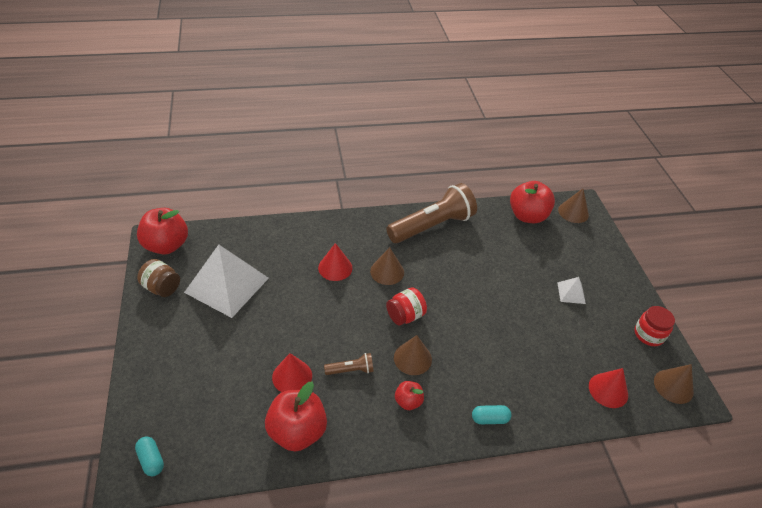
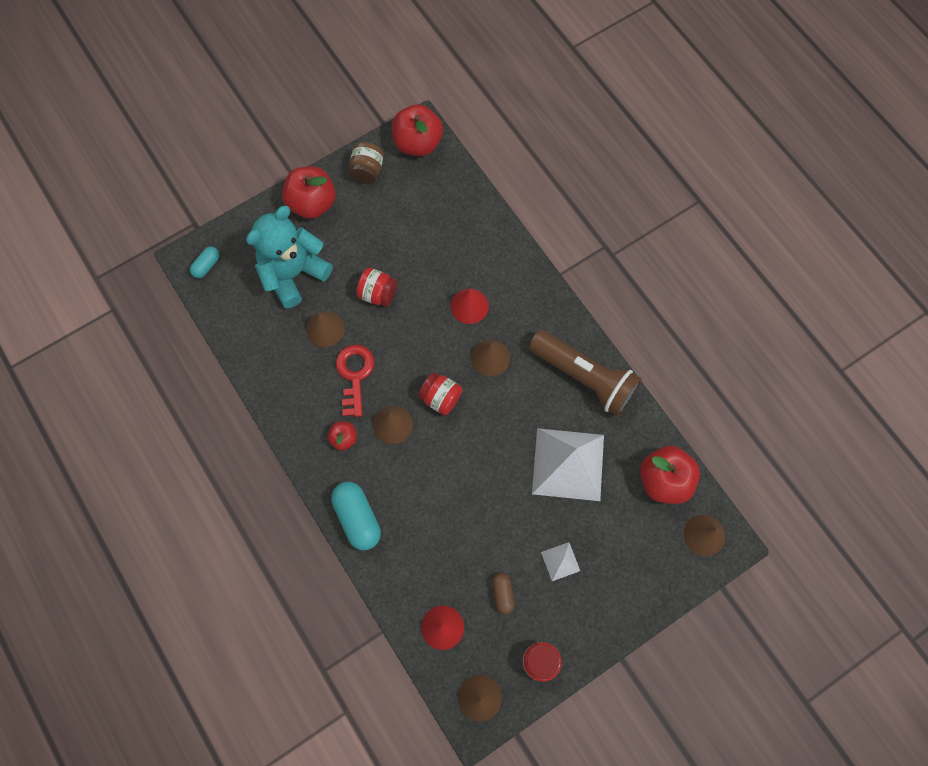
camera: 70 degrees right, 25 degrees up
(218, 382) = (293, 274): none -> turquoise teddy bear
(227, 285) = (398, 221): white pyramid -> white pyramid (568, 464)
(284, 323) = (378, 294): none -> red jar
(292, 376) = (325, 329): red cone -> brown cone
(297, 431) = (275, 359): red apple -> red apple (312, 203)
(351, 370) = (354, 375): brown flashlight -> red key
(489, 419) = (357, 518): turquoise capsule -> turquoise capsule, size x1.81
(588, 338) = (502, 594): none -> brown capsule

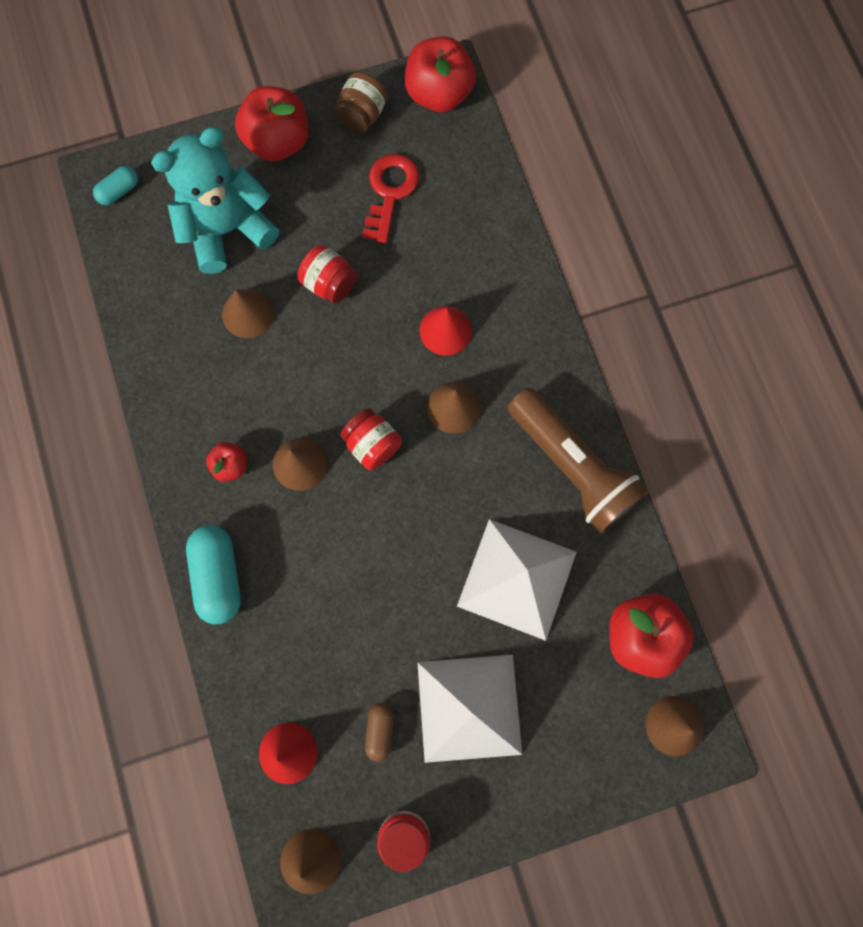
camera: 15 degrees right, 5 degrees up
(354, 375) = (268, 384): red key -> red key (390, 192)
(560, 561) = (469, 708): white pyramid -> white pyramid, size x2.30

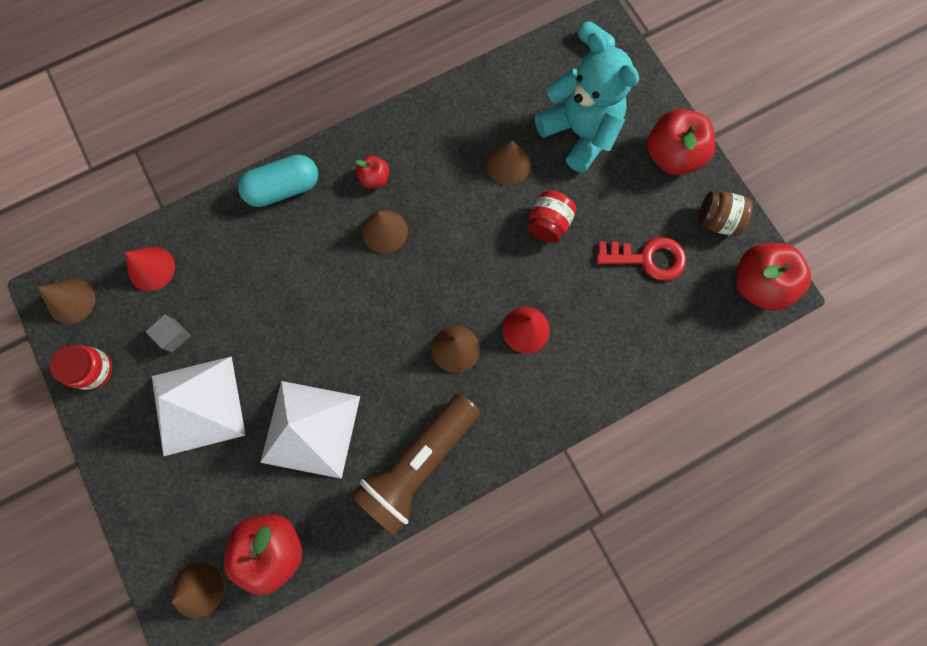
camera: 80 degrees right, 0 degrees up
(372, 445) = (410, 286): red jar -> none
(380, 730) = (174, 336): brown capsule -> grey cube

